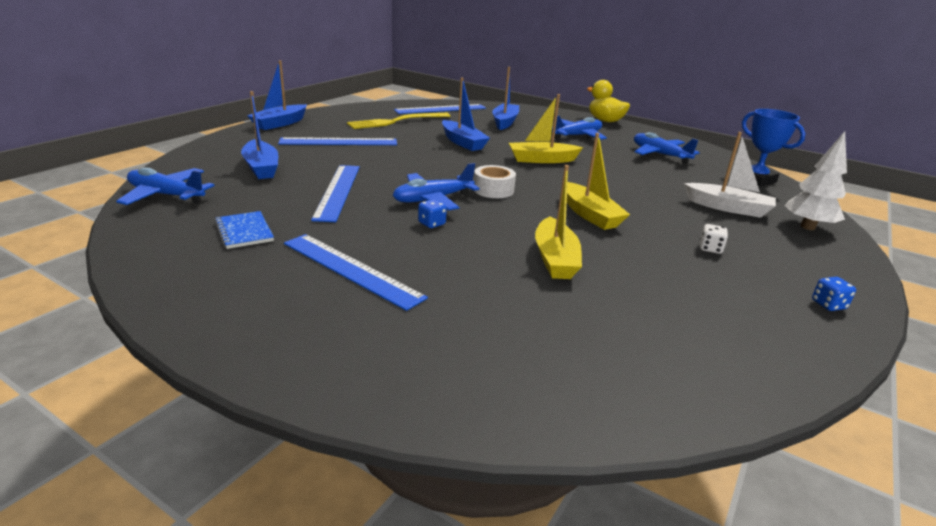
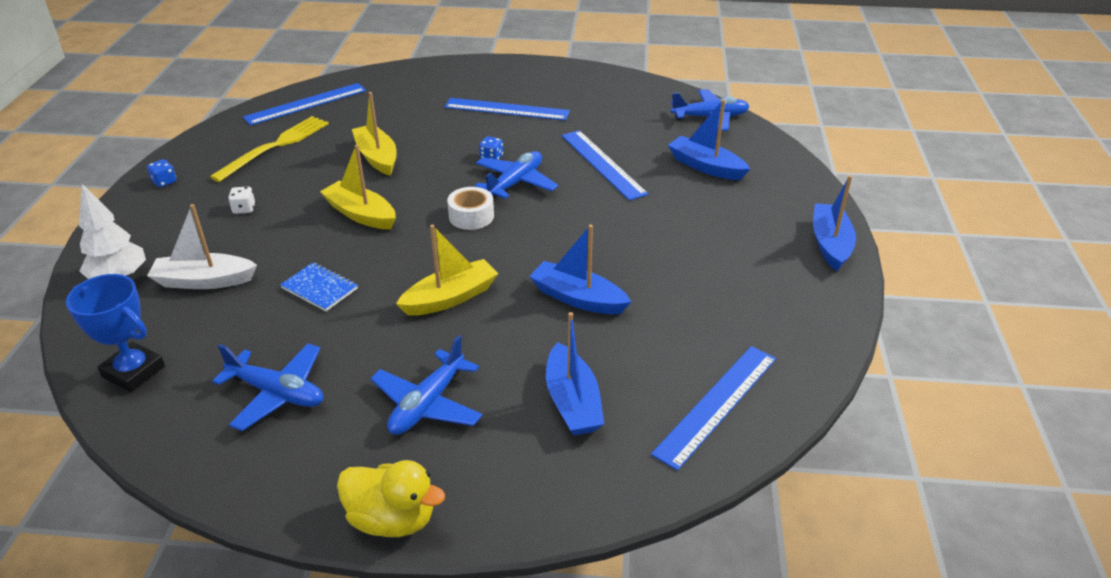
camera: 155 degrees right, 10 degrees up
(244, 232) = (607, 110): blue notebook -> blue notebook (320, 288)
(339, 142) = (710, 234): blue ruler -> blue ruler (306, 104)
(396, 121) = (721, 319): yellow fork -> yellow fork (275, 147)

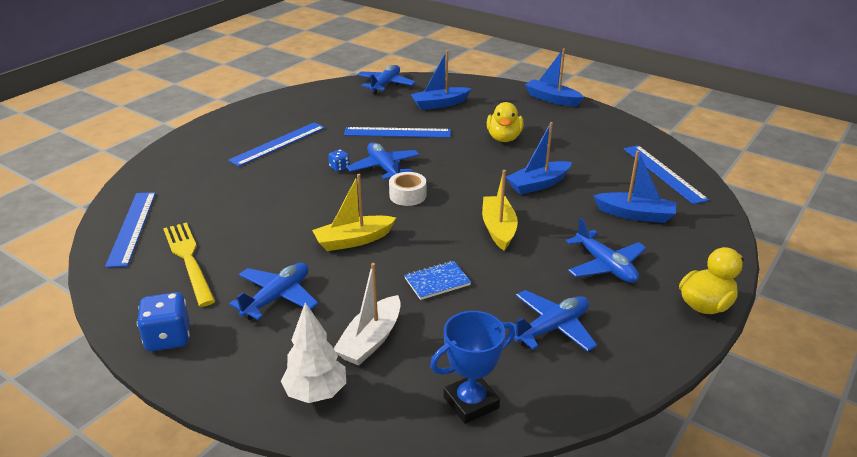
camera: 60 degrees left, 5 degrees down
(164, 182) = (168, 338): blue dice -> blue dice, size x1.90
(244, 209) = (277, 297): white dice -> blue plane
(377, 157) = (276, 214): yellow boat -> none
(670, 238) = (504, 138): none -> yellow duck

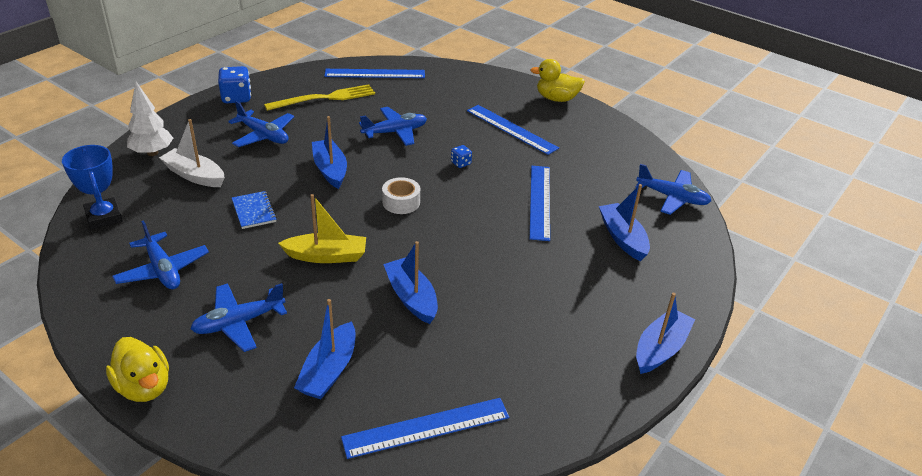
camera: 90 degrees right, 5 degrees up
(353, 240) = (330, 170): yellow boat -> blue boat
(384, 168) = (458, 190): blue plane -> blue plane (395, 132)
(504, 138) = (529, 283): yellow duck -> yellow duck (556, 99)

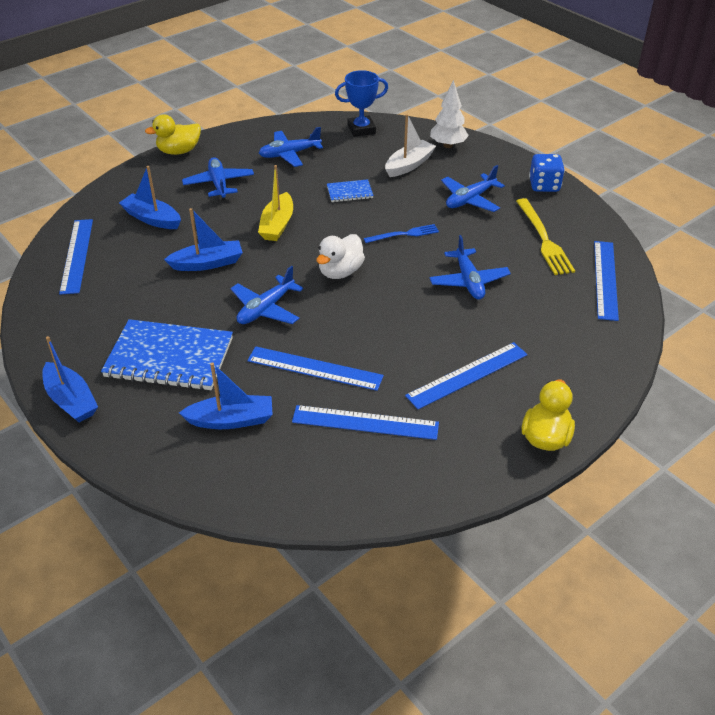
camera: 105 degrees right, 5 degrees up
(330, 170) = (404, 234): blue boat -> blue fork
(401, 202) = (340, 272): white tape -> white duck
(461, 163) = (399, 321): blue dice -> none
(570, 293) = (169, 358): none -> blue notebook
(585, 170) = (365, 422): none -> blue ruler
(672, 198) = (288, 492): blue plane -> blue plane (266, 309)

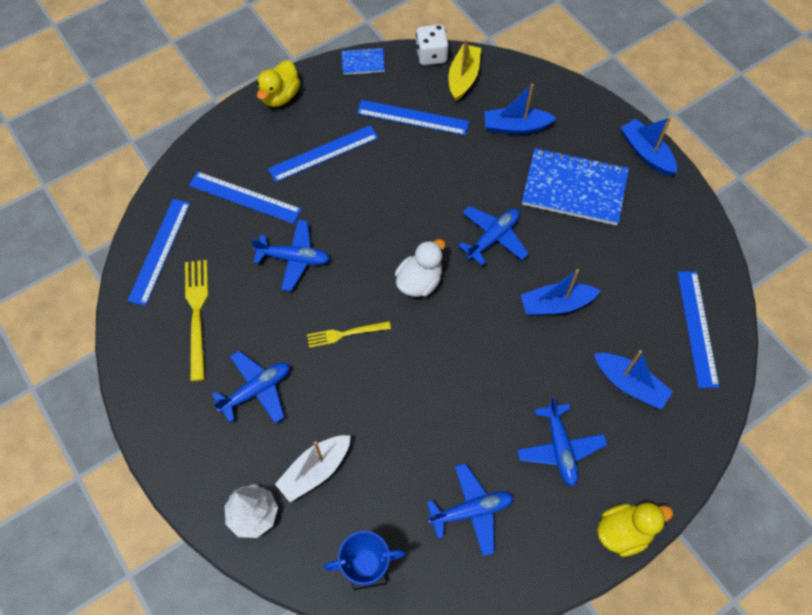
camera: 175 degrees left, 20 degrees up
(277, 225) = (485, 361): yellow boat -> yellow boat (463, 78)
(315, 368) = (449, 169): blue ruler -> blue ruler (244, 197)
(348, 510) = (431, 55): none -> white dice
(349, 192) = (398, 416): blue notebook -> blue notebook (363, 62)
(404, 234) = (345, 334): blue fork -> yellow fork
(468, 281) = (294, 258): blue plane -> blue plane turned 105 degrees clockwise
(544, 186) = (159, 410): blue dice -> none

